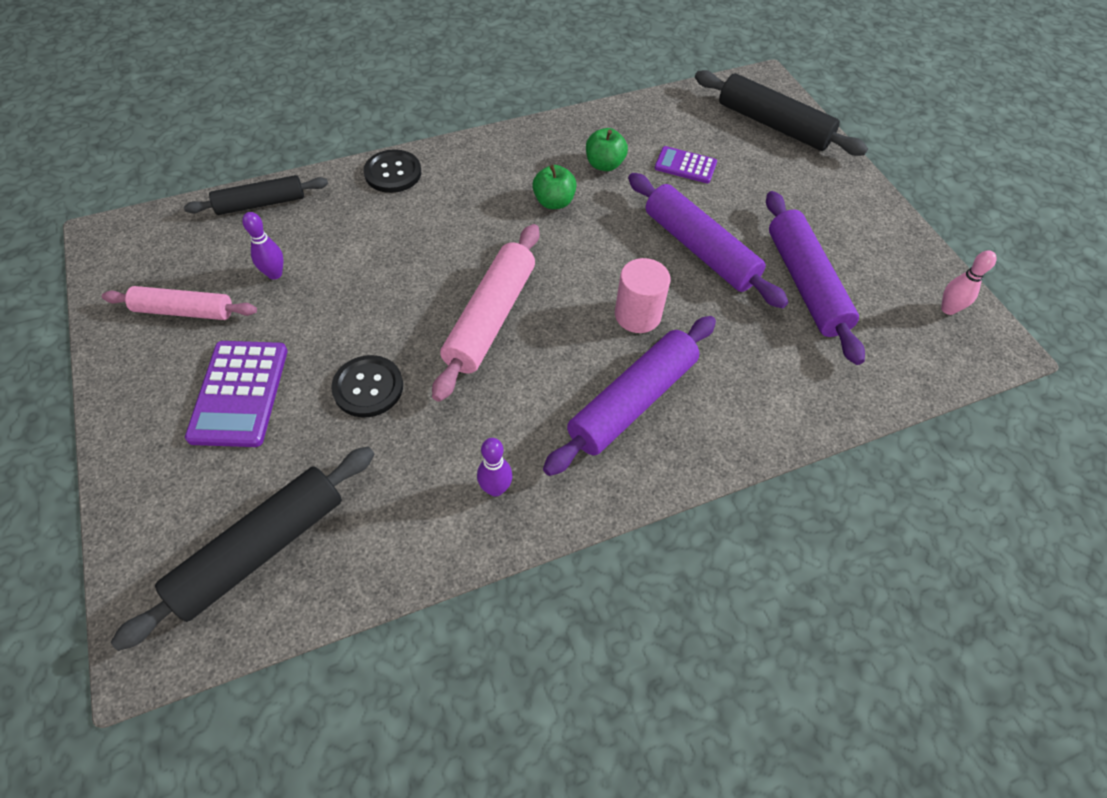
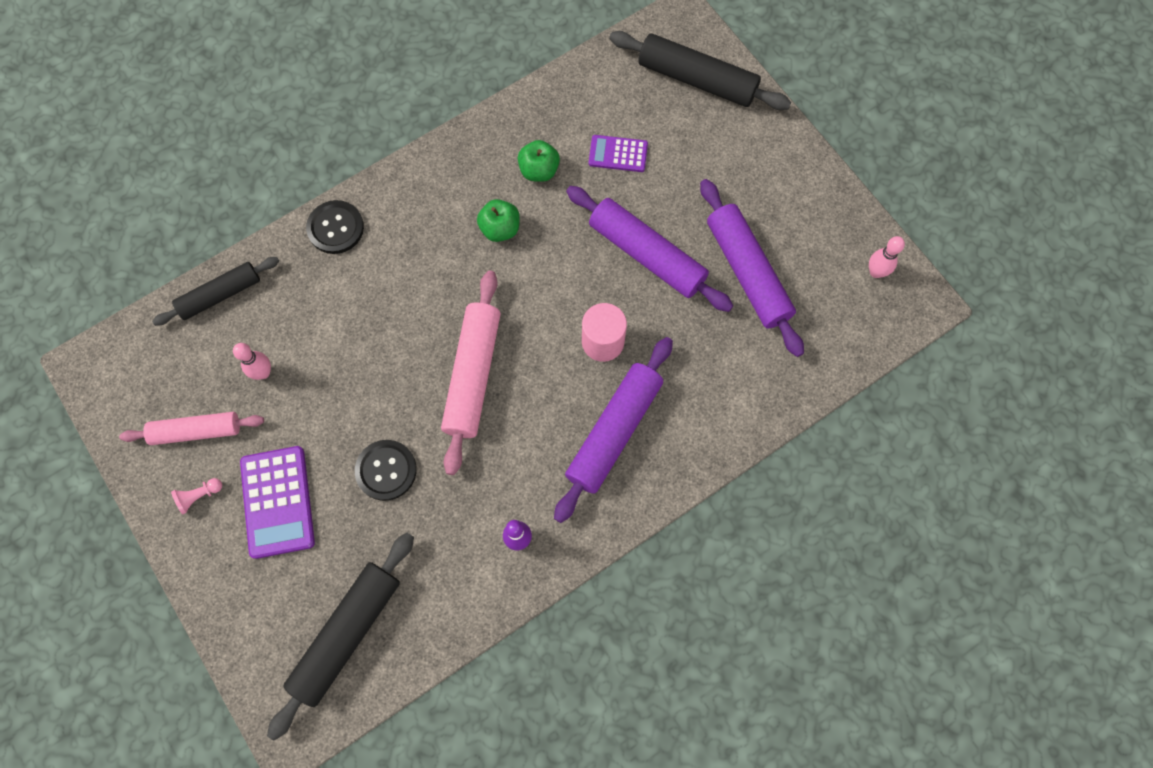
camera: 10 degrees left, 15 degrees up
(159, 370) = (199, 496): none -> pink pawn
(275, 274) = (263, 372): purple bowling pin -> pink bowling pin

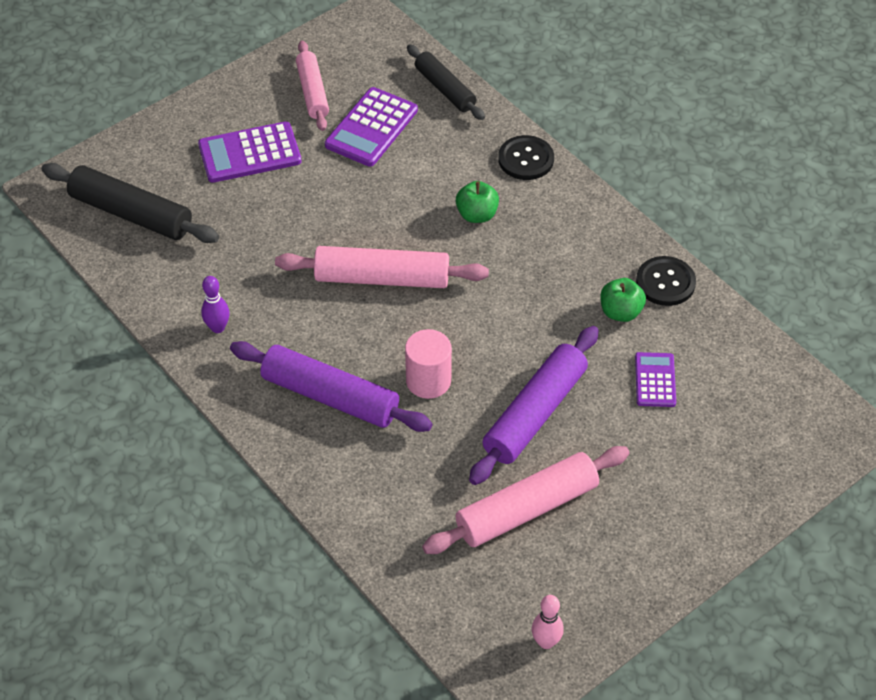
camera: 85 degrees right, 20 degrees down
(199, 496) = (253, 102): pink pawn -> none
(263, 372) = (371, 128): pink bowling pin -> purple calculator
(386, 470) = (282, 224): black button -> black button (665, 282)
(500, 229) = (545, 285): green apple -> green apple (477, 215)
(697, 79) = (770, 450): black rolling pin -> none
(747, 272) = (526, 509): purple rolling pin -> pink rolling pin

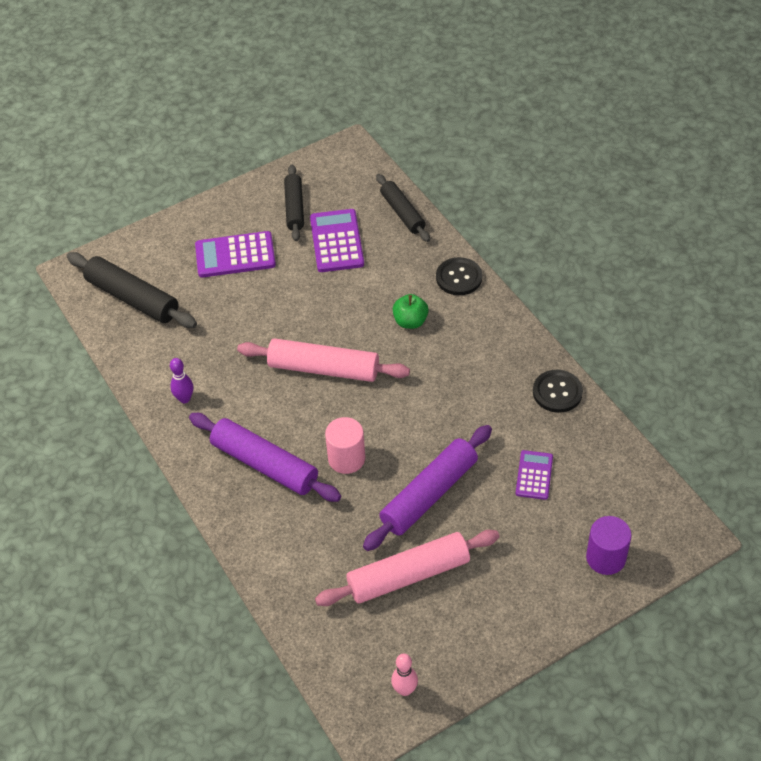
camera: 10 degrees right, 0 degrees up
(312, 92) = (294, 208): pink rolling pin -> black rolling pin
(371, 128) = (337, 241): purple calculator -> purple calculator turned 135 degrees clockwise
(620, 312) = (515, 414): green apple -> none
(755, 467) = (606, 558): none -> purple cylinder

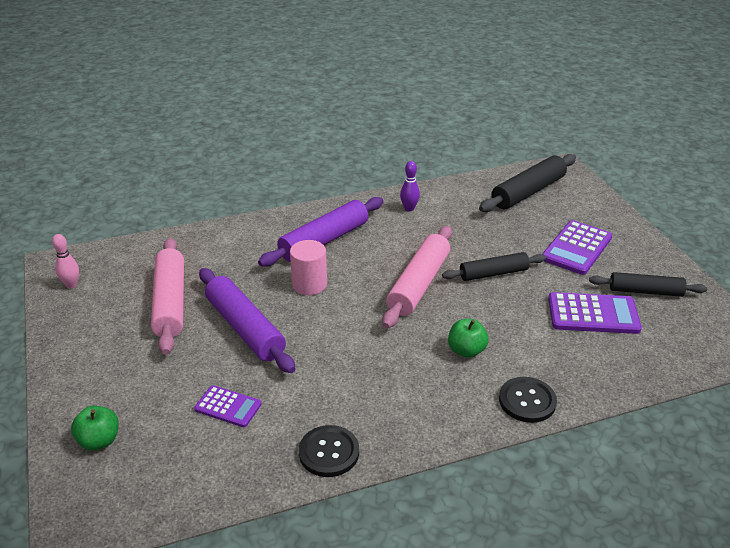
camera: 100 degrees right, 15 degrees down
(235, 255) = (576, 248): purple calculator -> purple calculator turned 150 degrees counterclockwise
(402, 213) = (639, 371): black rolling pin -> black rolling pin (493, 273)
(606, 558) = (99, 441): purple cylinder -> green apple

